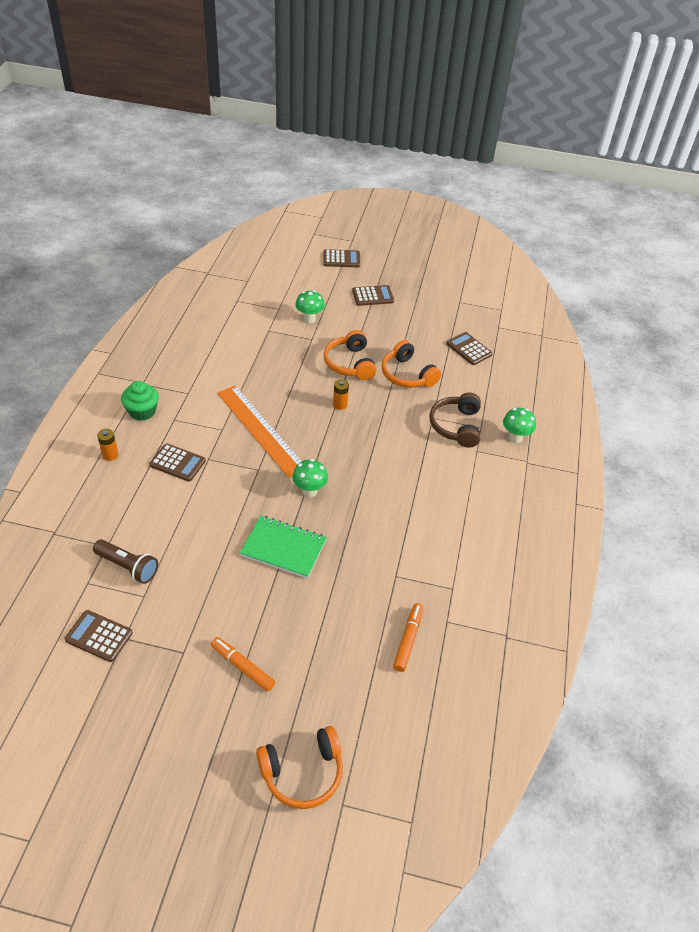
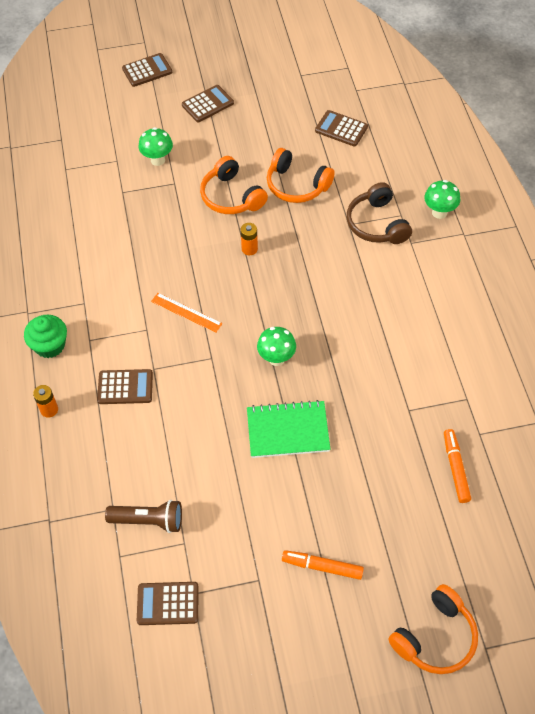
camera: 20 degrees left, 10 degrees up
(260, 430) = (186, 312): orange ruler -> orange ruler, size x0.49

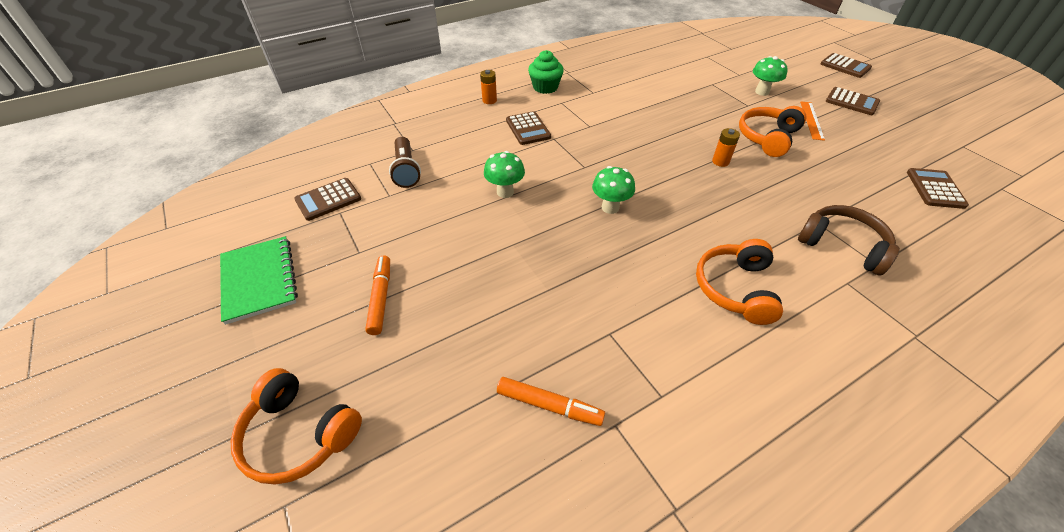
camera: 70 degrees right, 10 degrees down
(168, 603) = (328, 199): brown calculator -> brown calculator turned 105 degrees counterclockwise
(186, 312) = (621, 142): orange ruler -> orange ruler (811, 120)
(288, 430) = (532, 234): green notebook -> green notebook (259, 280)
(296, 185) = (825, 174): orange headphones -> orange headphones (735, 288)
(377, 224) = (842, 245): brown headphones -> brown headphones turned 75 degrees clockwise
(439, 212) = (921, 301): green mushroom -> green mushroom (505, 192)
(455, 468) = (549, 405): orange marker -> orange marker turned 45 degrees clockwise

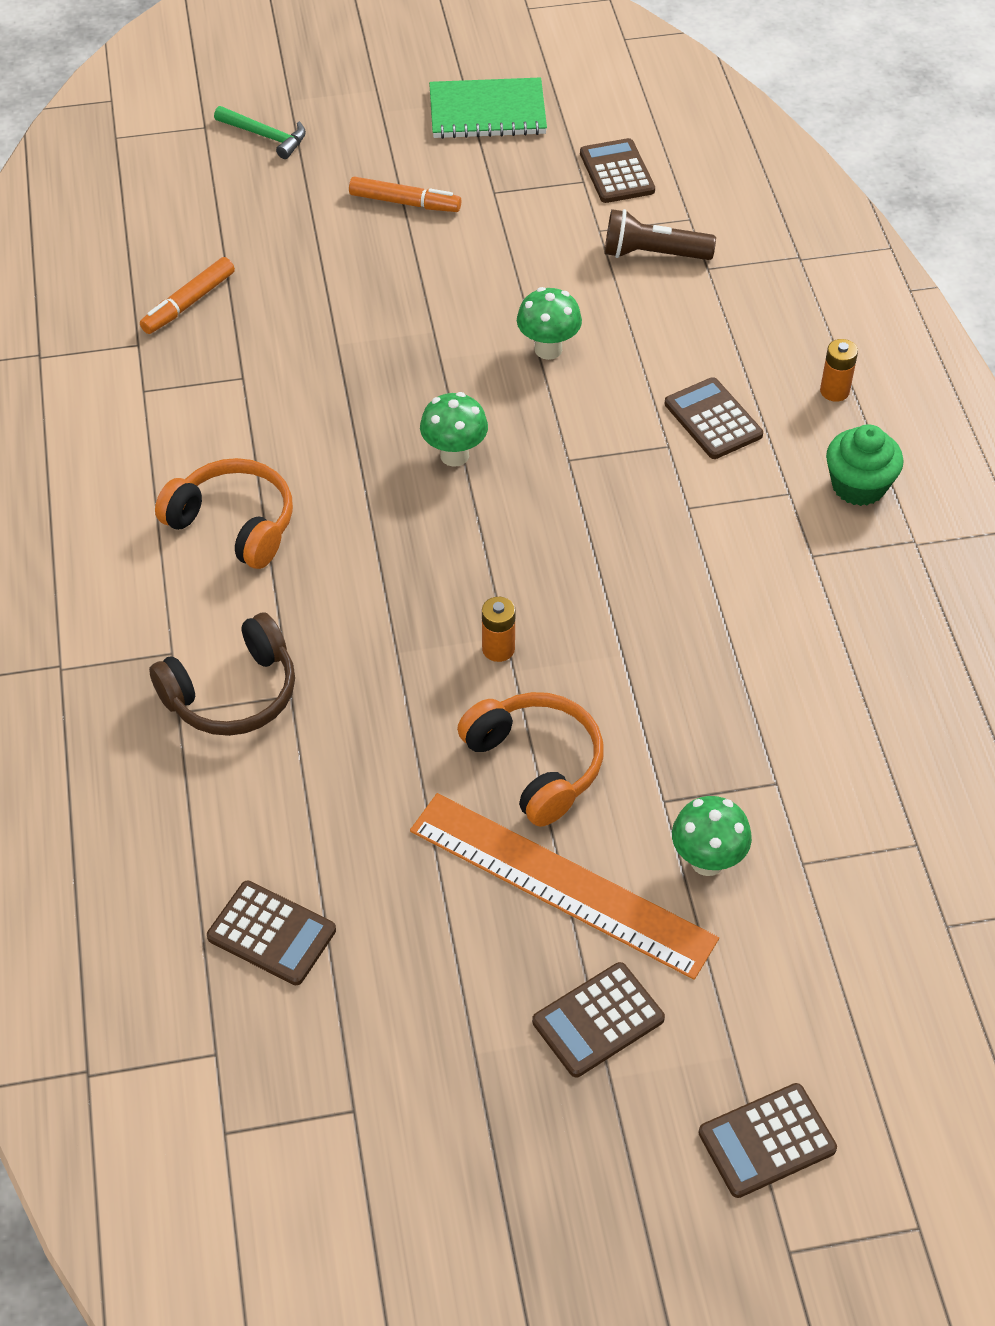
camera: 110 degrees right, 5 degrees up
(299, 435) = (266, 136): orange headphones -> green hammer
(528, 129) = (713, 419): brown calculator -> brown calculator turned 60 degrees clockwise
(811, 120) = (561, 884): orange ruler -> orange ruler, size x2.02

